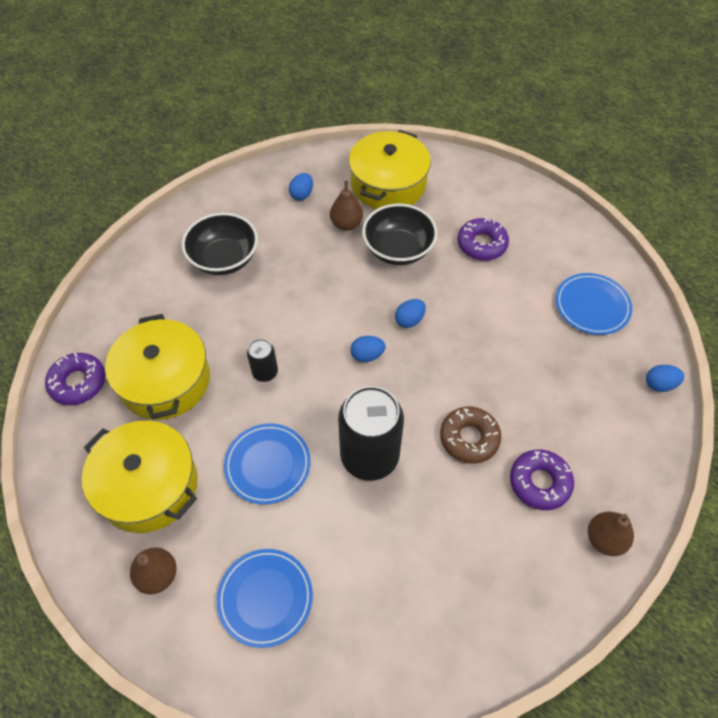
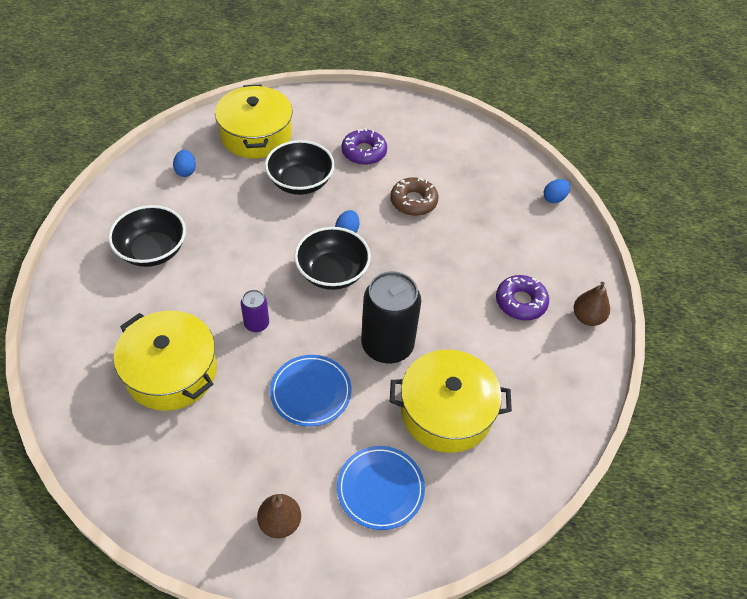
camera: 35 degrees left, 5 degrees down
(78, 383) = (87, 413): purple donut -> none
(148, 486) = (219, 460): yellow pot -> yellow pot (446, 412)
(265, 372) = (256, 324): black can -> purple can
(346, 224) = (242, 180): brown pear -> none
(367, 355) = (332, 272): blue egg -> black bowl
(469, 438) = (451, 296): brown donut -> brown donut (413, 201)
(592, 306) = (474, 164): blue plate -> none

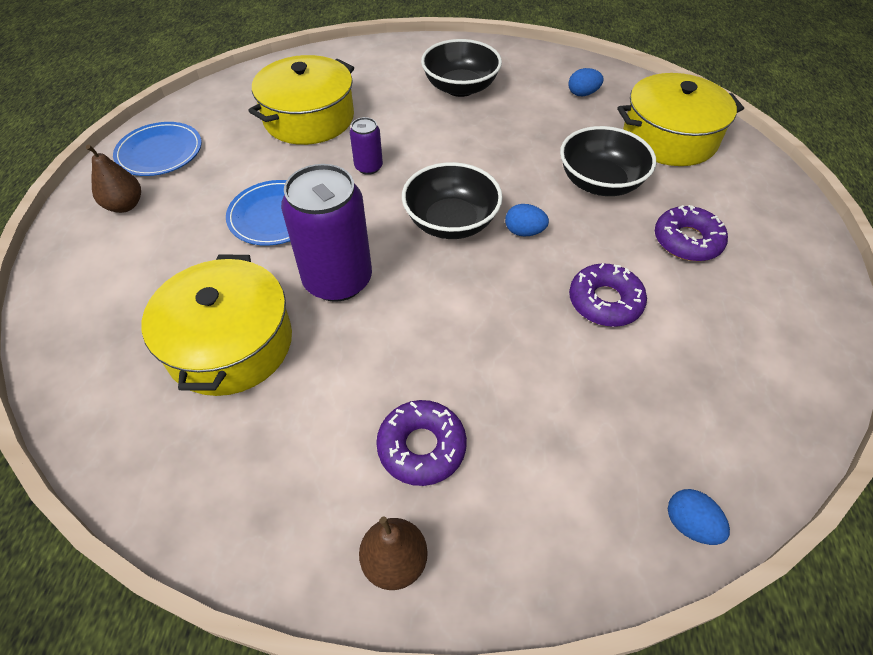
camera: 90 degrees right, 0 degrees up
(380, 488) = (139, 281): blue plate -> blue plate (160, 152)
(387, 345) = (338, 280): black can -> purple can
(413, 201) = (605, 301): brown donut -> purple donut

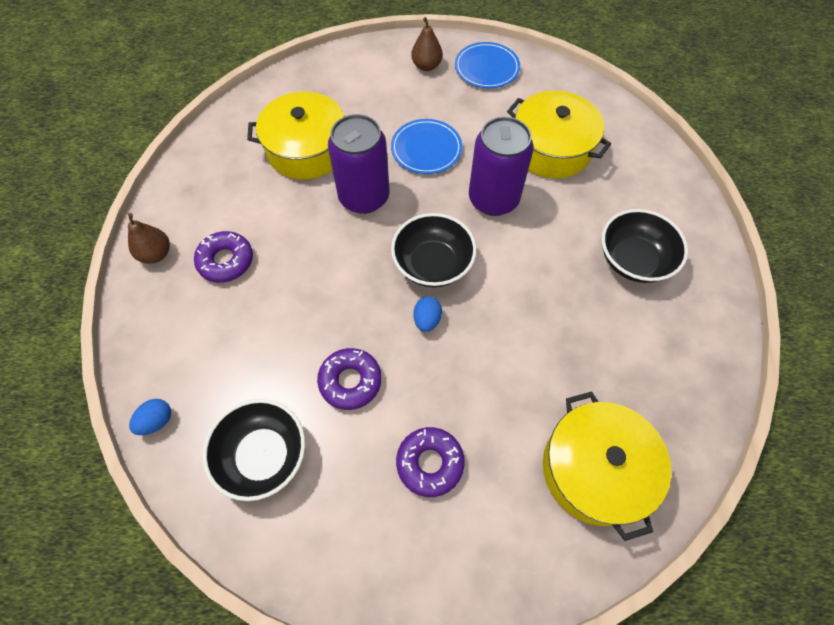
camera: 85 degrees right, 10 degrees up
(368, 167) = (493, 199): purple can -> purple can, size x2.09
(582, 94) = (657, 380): blue egg -> none
(600, 182) = (504, 388): black bowl -> black bowl (263, 455)

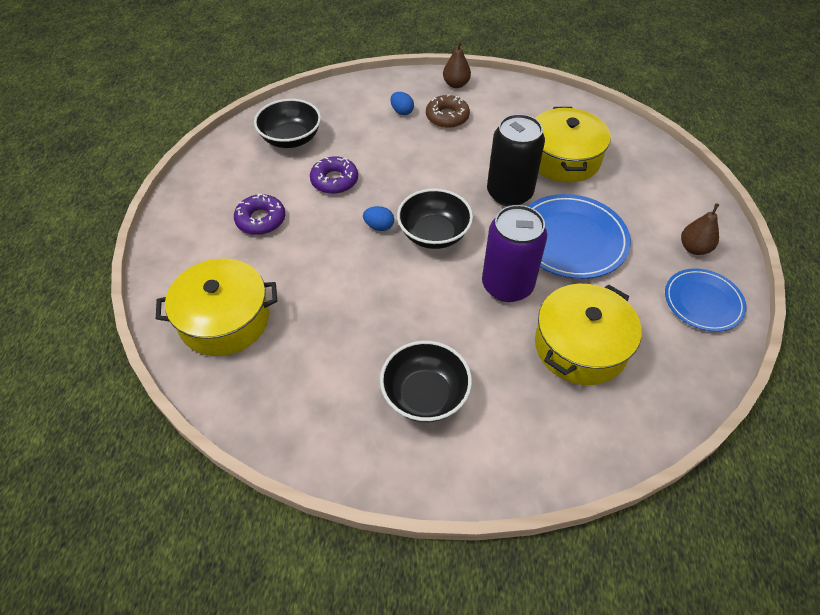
camera: 95 degrees right, 10 degrees down
(157, 421) = (327, 94): blue egg -> blue egg (402, 111)
(226, 261) = (447, 117): purple donut -> brown donut
(364, 197) = (509, 193): purple can -> black can
(426, 149) = (571, 239): blue plate -> blue plate, size x1.55

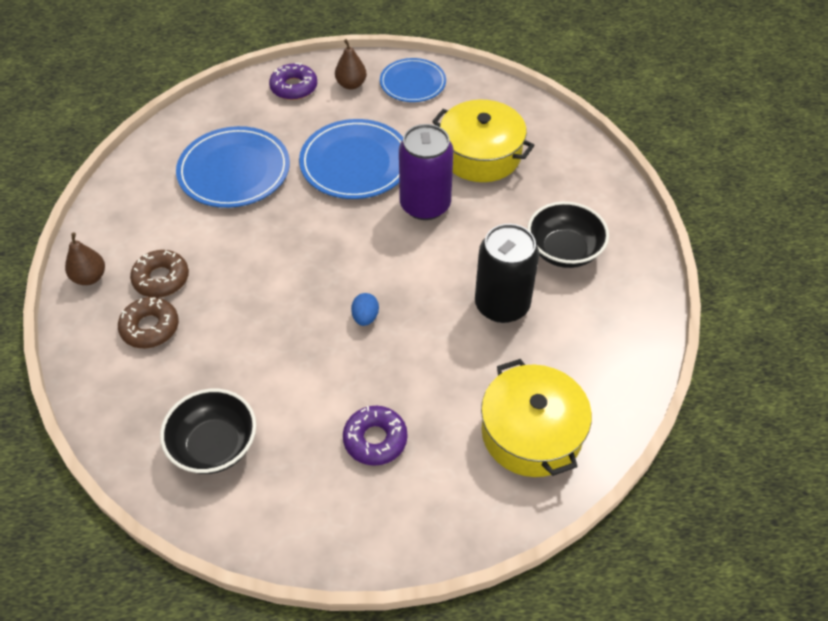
camera: 100 degrees left, 0 degrees up
(334, 180) = (294, 376): purple donut -> purple donut (294, 87)
(402, 111) = (150, 327): blue egg -> brown donut
(434, 234) = (368, 268): black bowl -> none
(509, 193) = (295, 211): black can -> black can (502, 305)
(563, 158) = (234, 171): yellow pot -> blue plate

